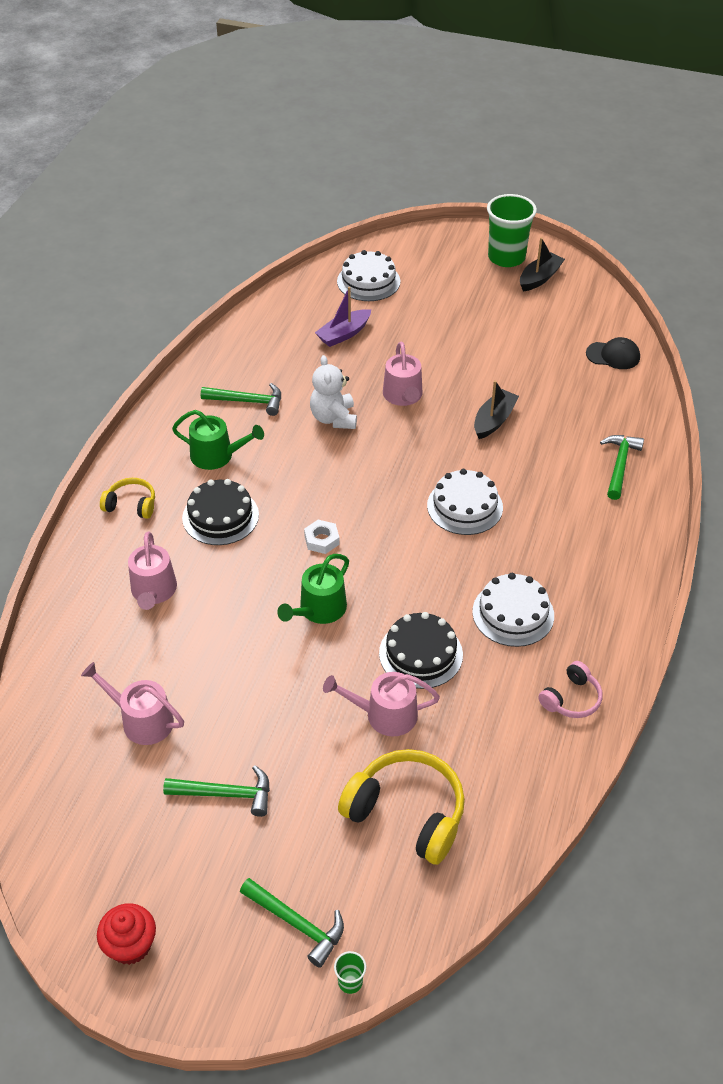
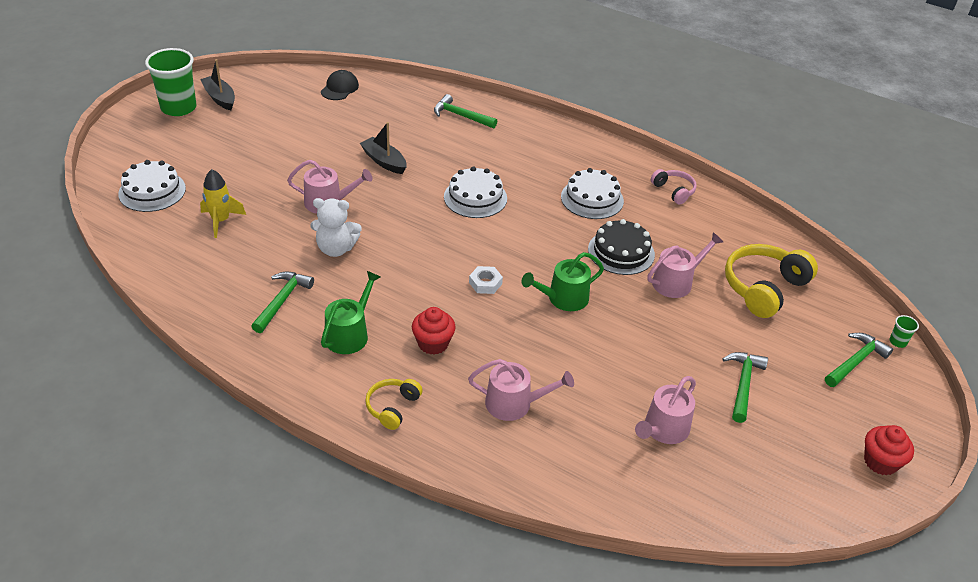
camera: 80 degrees left, 5 degrees down
(220, 516) = (433, 343): black cake -> red cupcake
(319, 609) = (563, 298): green watering can -> green watering can turned 105 degrees clockwise
(344, 334) = (221, 221): purple boat -> yellow rocket
(385, 715) = (676, 282): pink watering can -> pink watering can turned 135 degrees counterclockwise

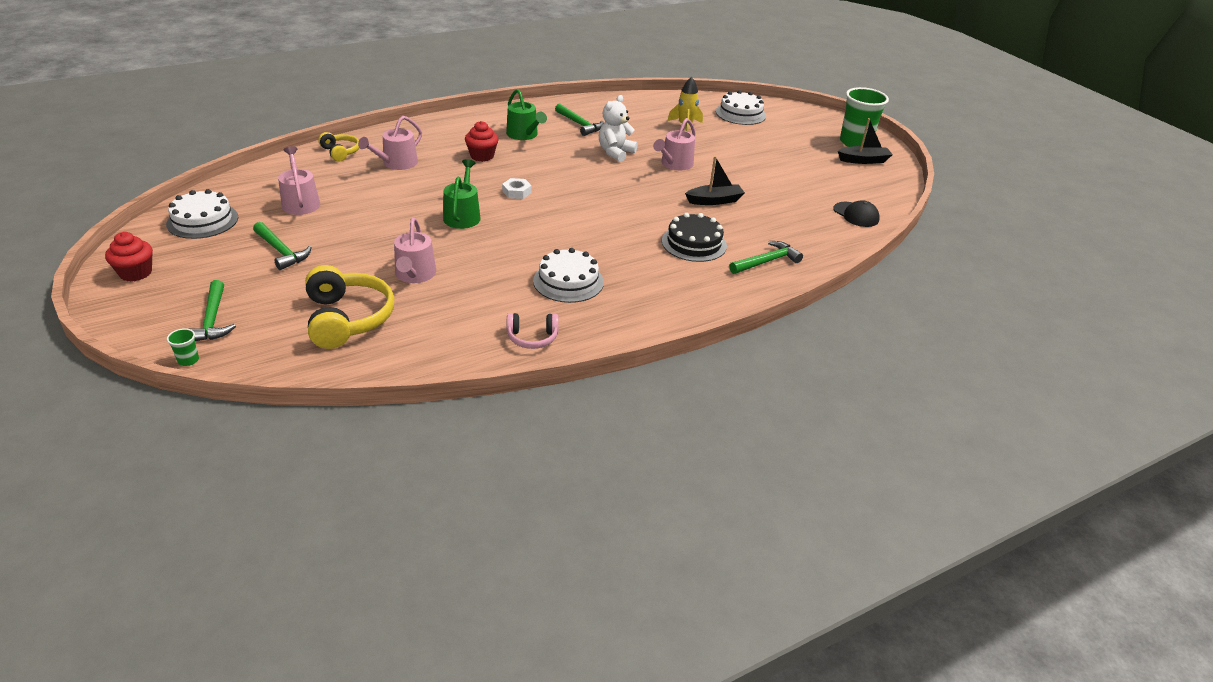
camera: 120 degrees right, 5 degrees down
(392, 407) = (447, 130): yellow headphones -> yellow headphones (340, 152)
(475, 197) = (626, 224): white cake -> white cake (202, 220)
(621, 252) = (482, 264): black cake -> black cake (694, 243)

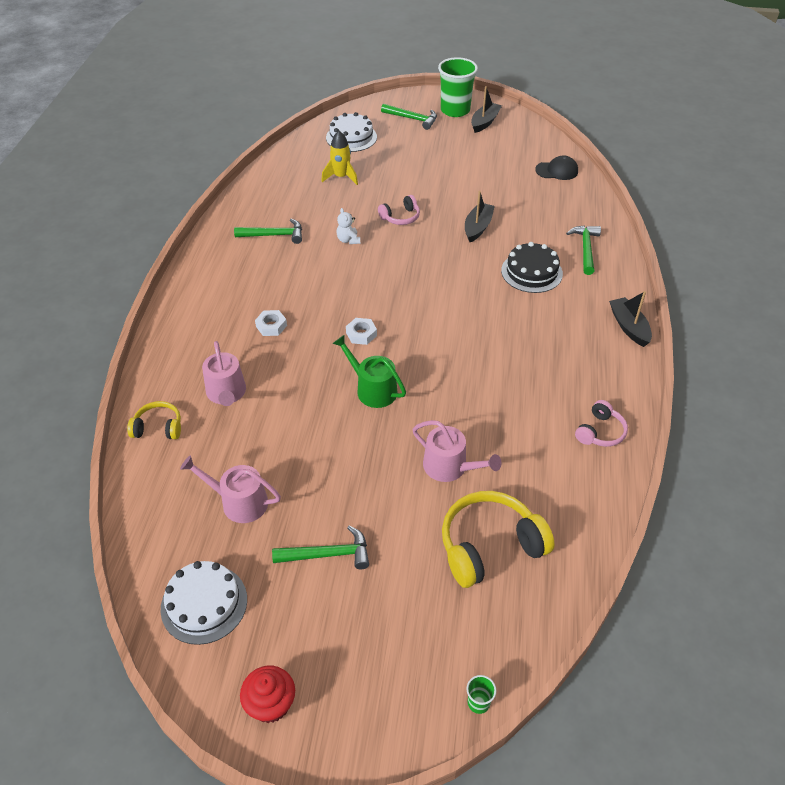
camera: 50 degrees left, 10 degrees up
(212, 320) = (418, 659): green hammer -> green hammer (412, 119)
(347, 319) = (490, 546): yellow headphones -> yellow headphones turned 45 degrees counterclockwise
(482, 156) = (271, 326): red cupcake -> white nut
(524, 135) = (257, 279): green watering can -> none
(568, 281) = (534, 371): white cake -> none
(615, 153) = (348, 240): white teddy bear -> white teddy bear, size x0.60
(675, 164) = (400, 217): pink watering can -> pink headphones
(690, 316) = (629, 327): none -> black boat

